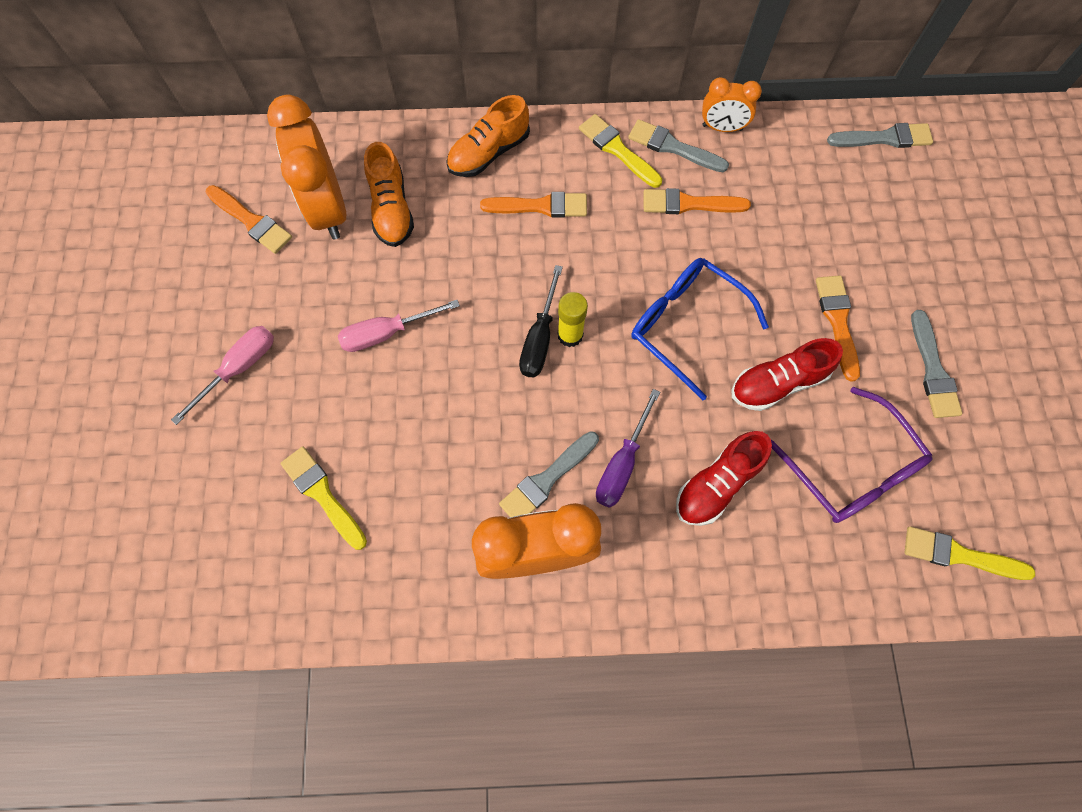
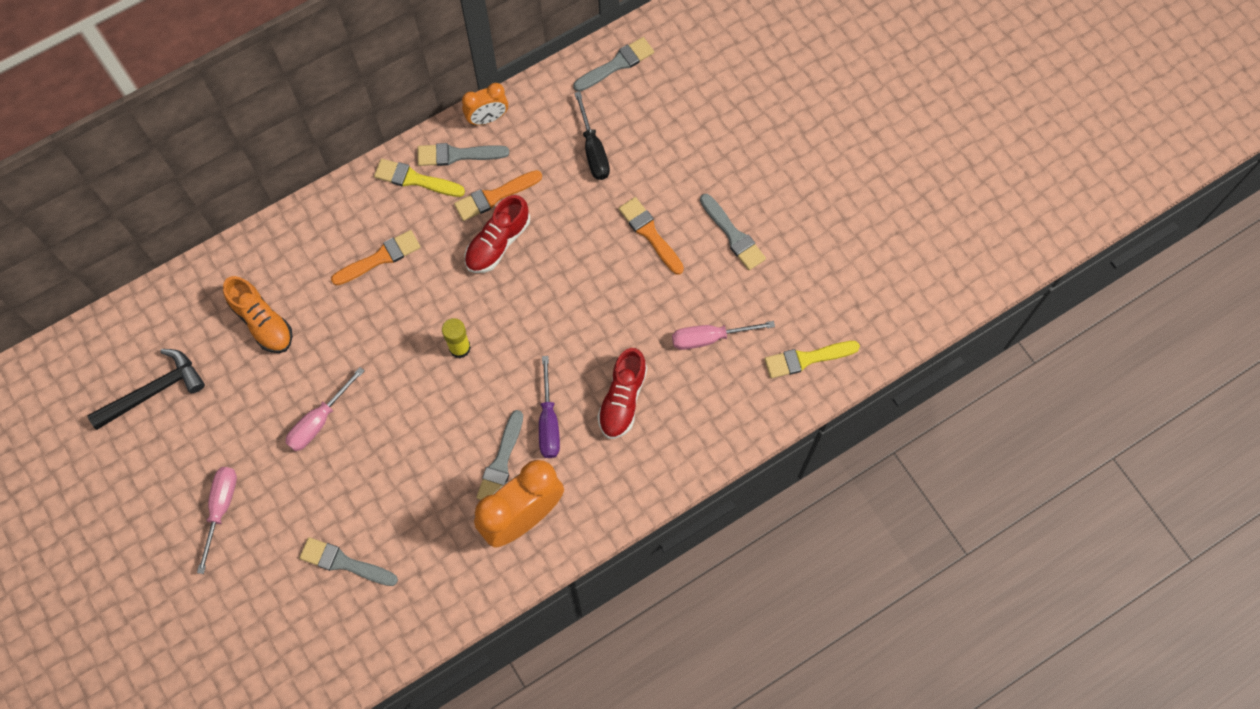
camera: 30 degrees left, 0 degrees up
(251, 221) = (153, 391): orange brush -> black hammer
(322, 494) = (344, 563): yellow brush -> grey brush
(328, 209) = (210, 348): orange clock -> none
(489, 153) = (313, 234): orange shoe -> none
(540, 338) = (438, 362): black screwdriver -> black screwdriver (593, 150)
(685, 325) = (541, 295): blue glasses -> none
(778, 383) = (629, 303): red shoe -> red shoe (498, 243)
(852, 469) = (709, 338): purple glasses -> pink screwdriver

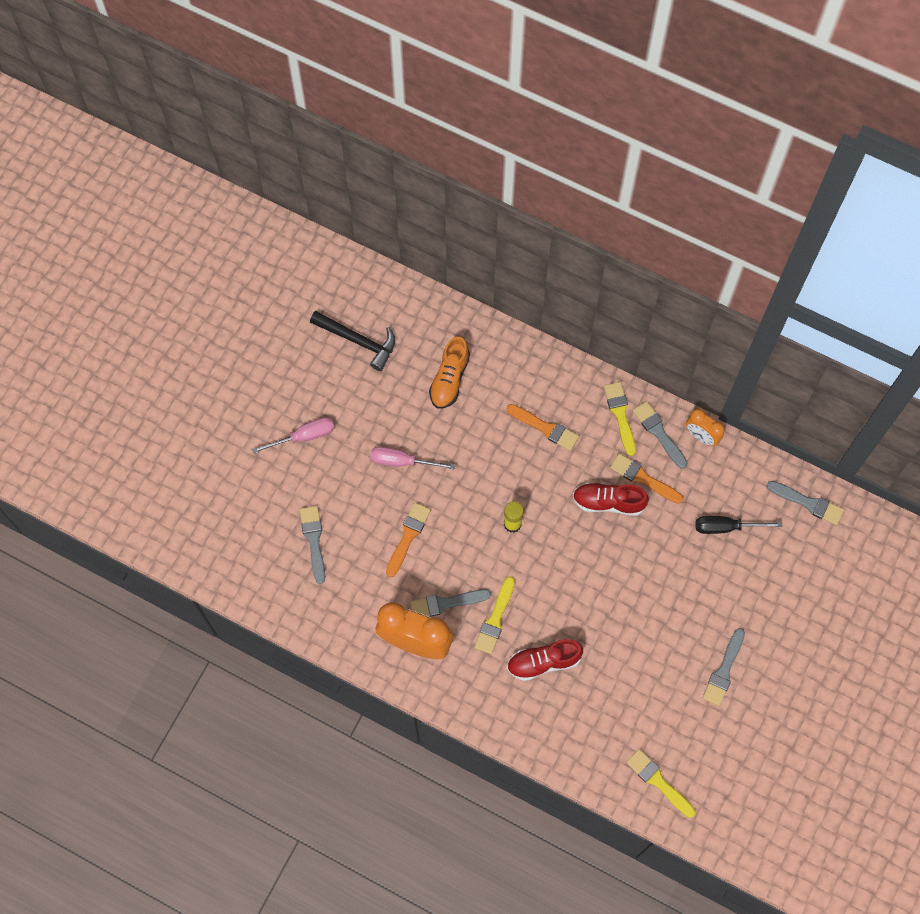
camera: 60 degrees right, 0 degrees up
(548, 422) = (495, 619): purple screwdriver -> yellow brush
(593, 150) = (726, 527): black screwdriver -> black screwdriver turned 45 degrees clockwise
(650, 233) = (685, 607): orange brush -> orange brush (408, 536)
(709, 338) = (630, 699): pink screwdriver -> none

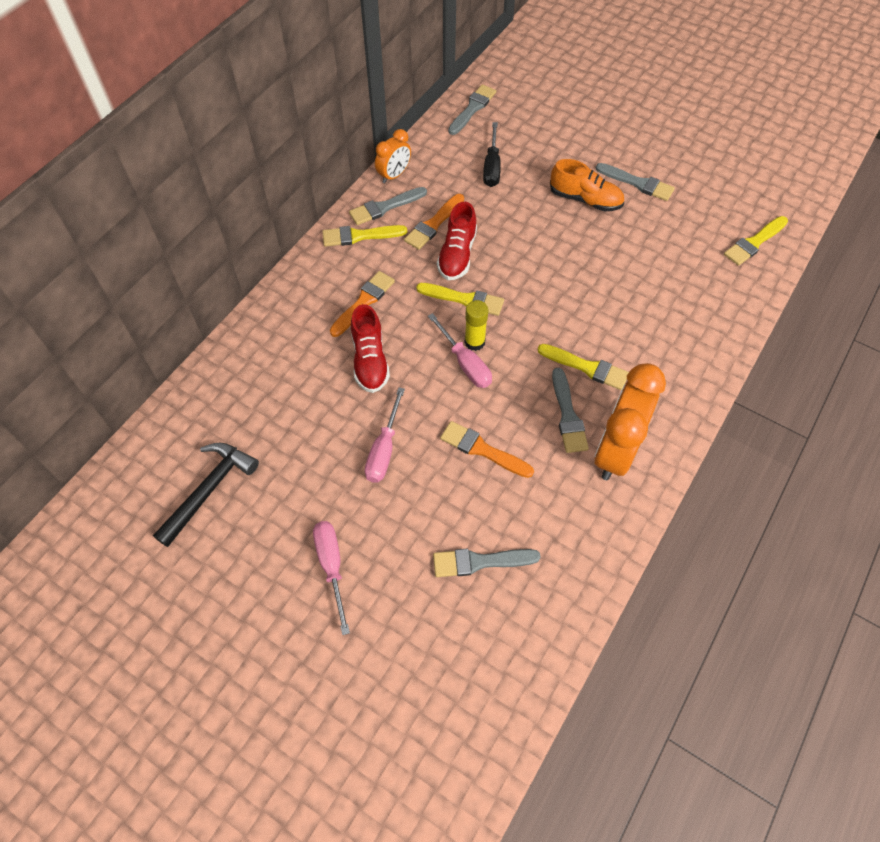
camera: 85 degrees left, 10 degrees down
(449, 379) = (285, 390): orange shoe -> orange shoe (585, 199)
(490, 517) = (465, 363): none -> pink screwdriver
(543, 662) = (635, 326): red shoe -> red shoe (370, 360)
(557, 512) = (464, 299): none -> yellow brush

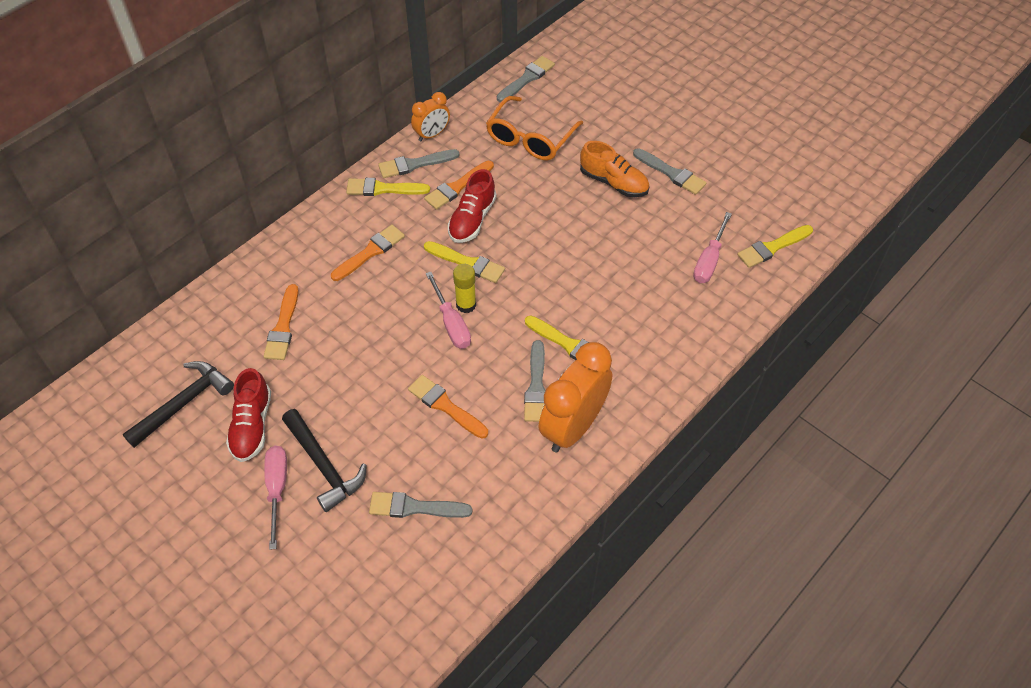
camera: 10 degrees right, 5 degrees down
(294, 393) = (283, 327): none -> orange brush
(370, 360) = (362, 307): red shoe -> red shoe (252, 426)
(374, 533) = (324, 465): none -> black hammer
(384, 449) = (353, 392): pink screwdriver -> pink screwdriver (709, 260)
(492, 167) = (530, 138): black screwdriver -> orange glasses

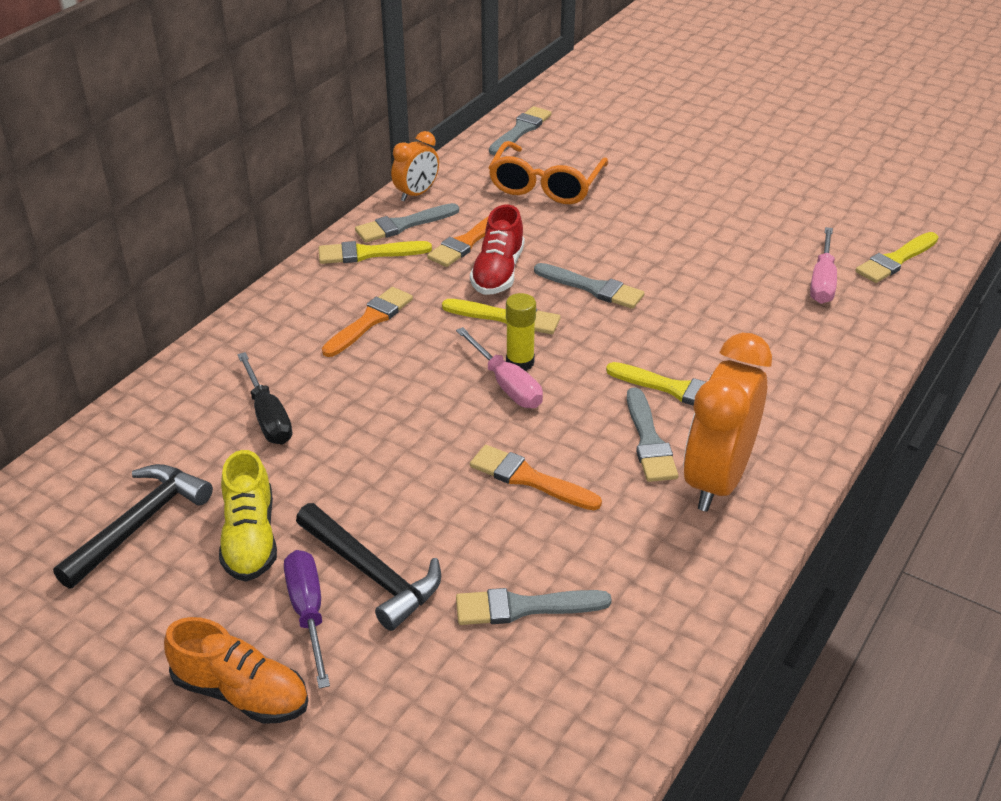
camera: 10 degrees left, 15 degrees down
(252, 426) = (250, 538): red shoe -> yellow shoe
(277, 489) = (308, 613): pink screwdriver -> purple screwdriver
(283, 327) = (268, 416): orange brush -> black screwdriver
(613, 182) = (668, 217): orange shoe -> orange shoe (241, 693)
(671, 173) = (737, 201): grey brush -> grey brush (593, 288)

